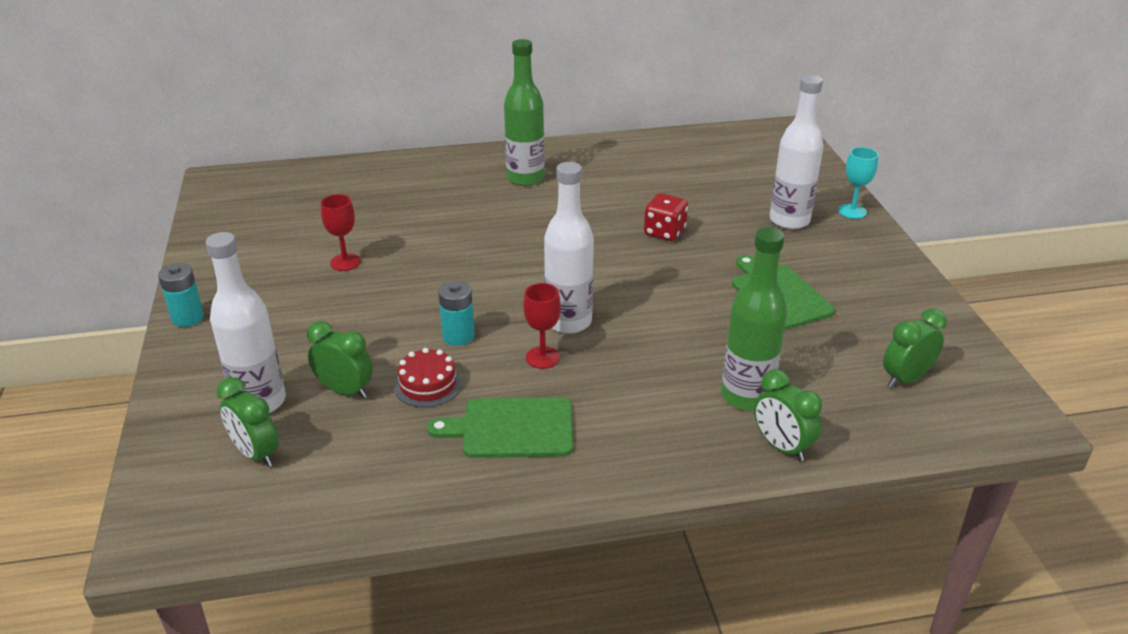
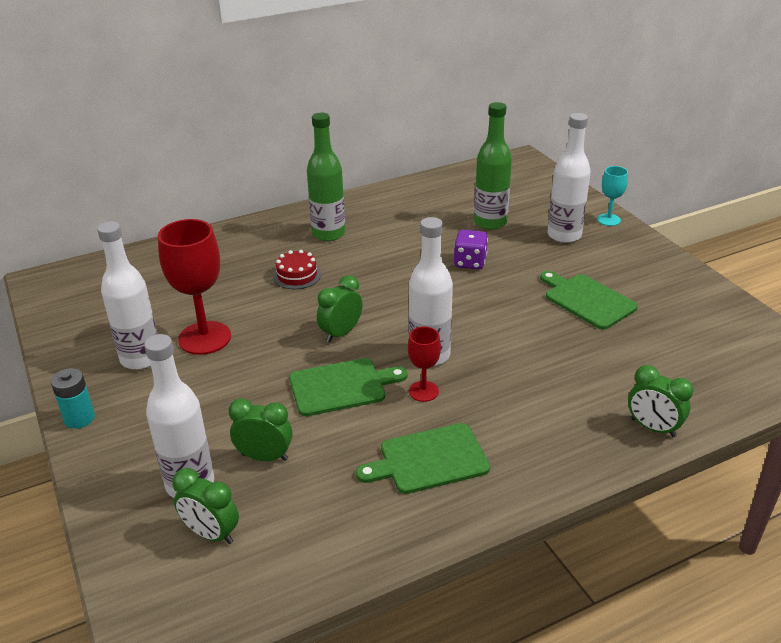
camera: 15 degrees left, 0 degrees up
(273, 271) = (141, 358): none -> white bottle
(345, 262) = (205, 338): red goblet -> red goblet, size x1.88
(427, 384) = (336, 436): red cake -> red cake (297, 275)
(458, 336) = (341, 386): turquoise battery -> green cutting board
(664, 232) = (470, 262): red dice -> purple dice
(746, 396) = (605, 391): green bottle -> green bottle (490, 222)
(906, 379) = (717, 351): green clock -> green clock (341, 333)

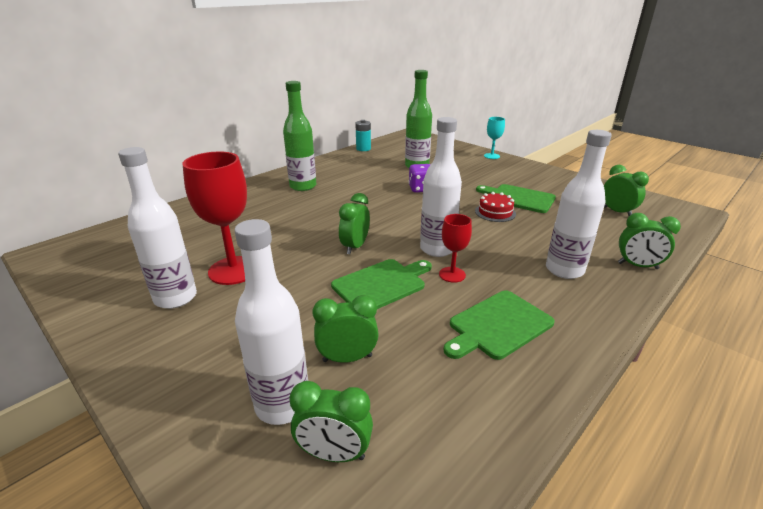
camera: 20 degrees left, 5 degrees down
(79, 418) = (124, 367): turquoise battery -> turquoise battery (363, 149)
(297, 275) = (293, 214): red cake -> red cake (495, 212)
(564, 235) = (471, 167): white bottle -> white bottle (564, 270)
(704, 346) = (617, 212): none -> green clock

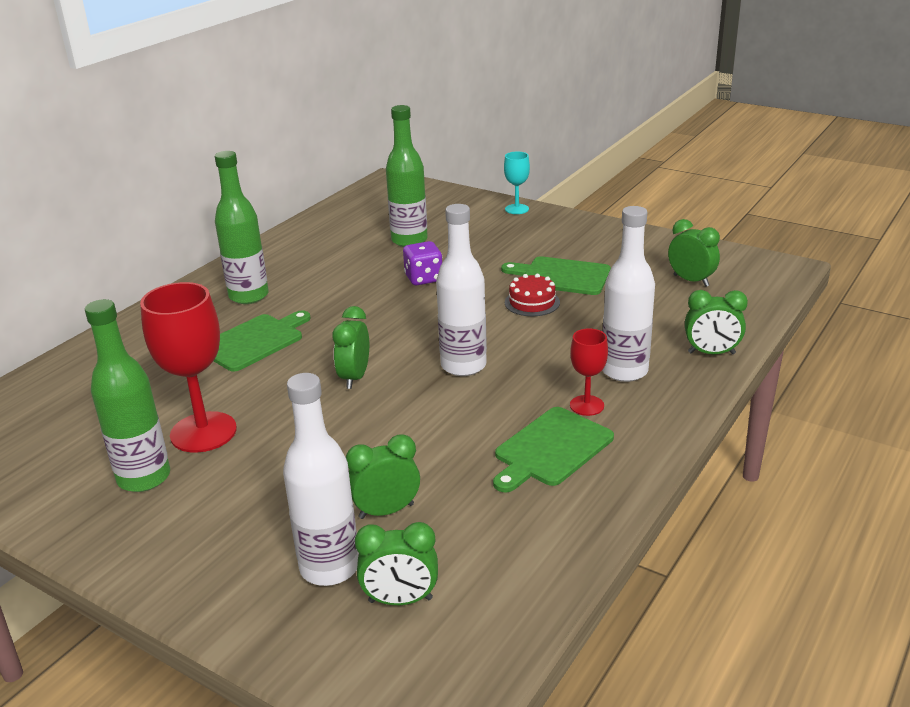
camera: 10 degrees left, 0 degrees up
(175, 298) = (144, 478): white bottle -> green bottle
(363, 149) = (319, 218): turquoise battery -> none
(381, 284) = (403, 422): green cutting board -> green cutting board (254, 341)
(452, 274) = (488, 397): red goblet -> red goblet (587, 405)

